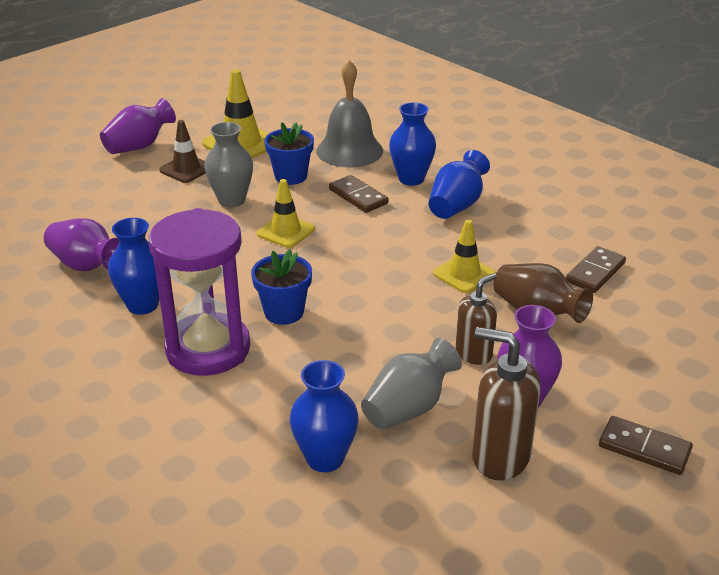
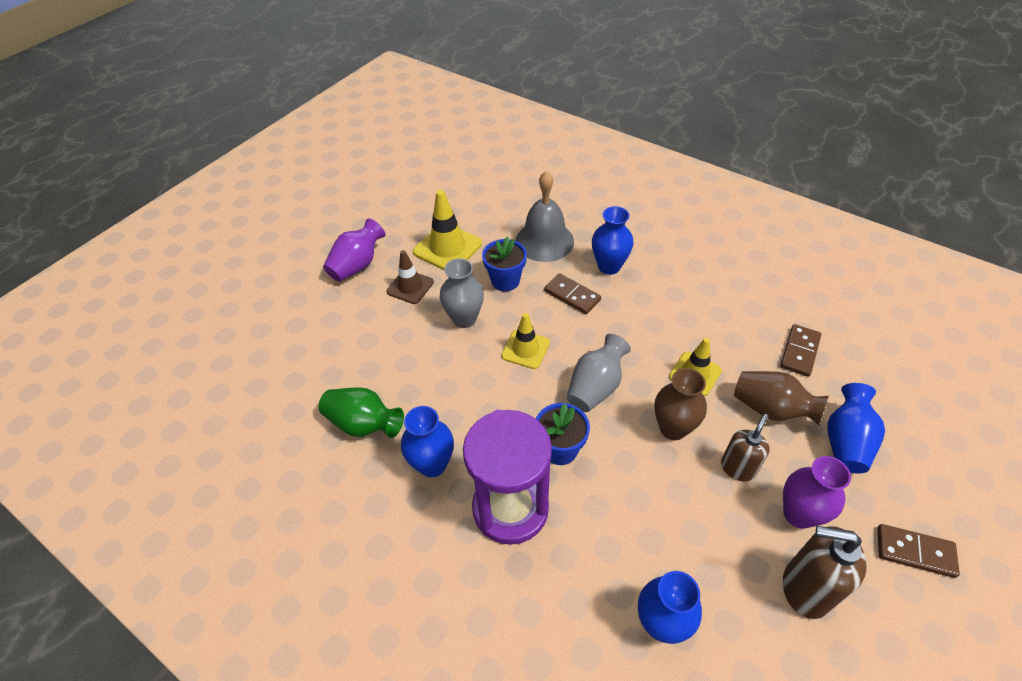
camera: 10 degrees left, 15 degrees up
(87, 265) = (363, 424): purple vase -> green vase
(408, 408) = (708, 545): grey vase -> grey vase (595, 387)
(416, 313) = (673, 428): none -> brown vase
(456, 205) = (658, 292): blue vase -> blue vase (846, 442)

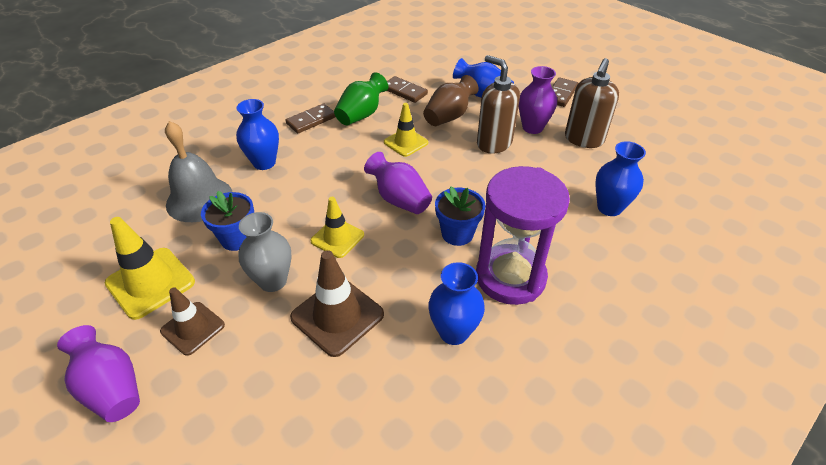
camera: 80 degrees left, 5 degrees down
(363, 424) = (386, 395): green vase -> green vase (361, 114)
(436, 372) = (337, 316): none -> brown traffic cone
(572, 295) = (286, 193): brown domino -> brown domino (311, 120)
(595, 387) = (399, 199): grey vase -> purple vase
(673, 428) = (453, 165): brown vase -> none
(738, 468) = (494, 143): brown soap dispenser -> brown soap dispenser, size x1.53

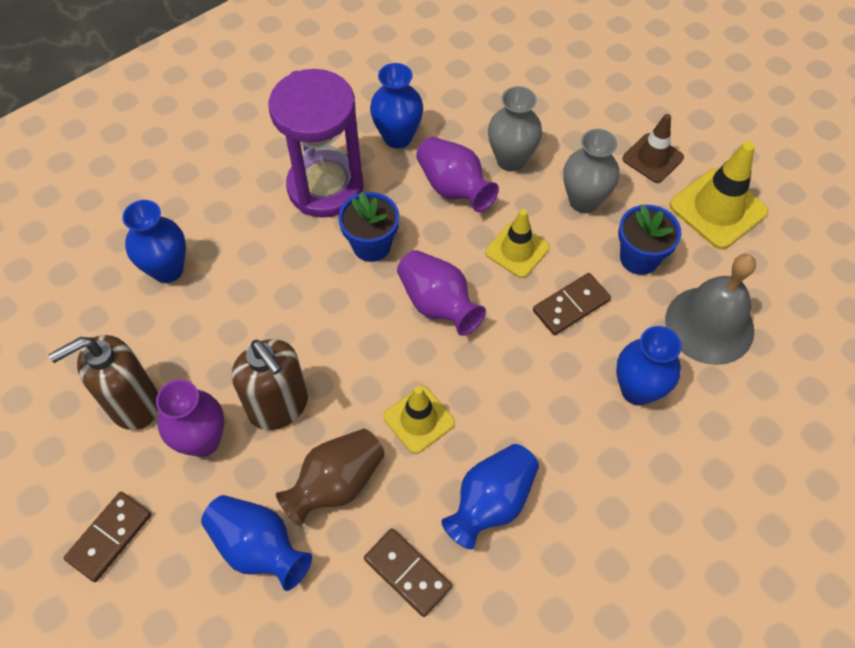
camera: 175 degrees left, 15 degrees up
(111, 388) = (704, 113): purple vase -> purple vase (454, 188)
(311, 120) = (579, 492): brown domino -> brown domino (571, 306)
(337, 316) = (511, 160): brown traffic cone -> grey vase
(361, 114) = (491, 502): green vase -> blue vase
(583, 139) = (133, 404): brown soap dispenser -> brown soap dispenser turned 150 degrees counterclockwise

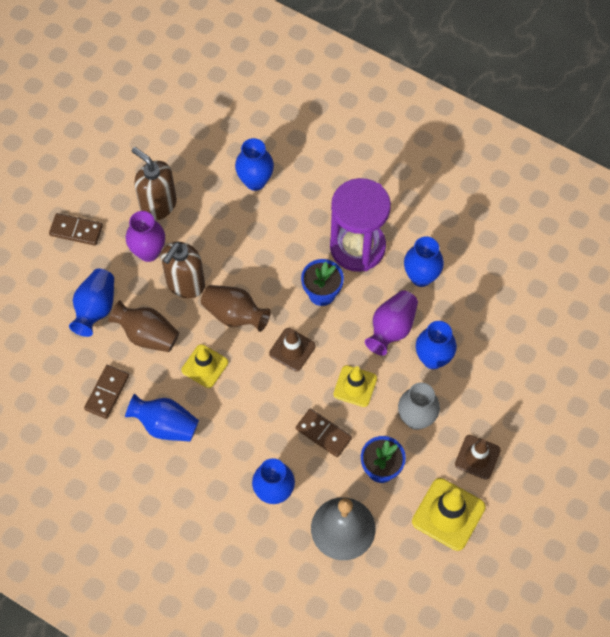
camera: 70 degrees right, 5 degrees up
(356, 357) = (234, 315): none -> brown vase
(438, 304) = (292, 349): purple vase -> brown traffic cone
(511, 160) = (433, 359): grey vase -> blue vase

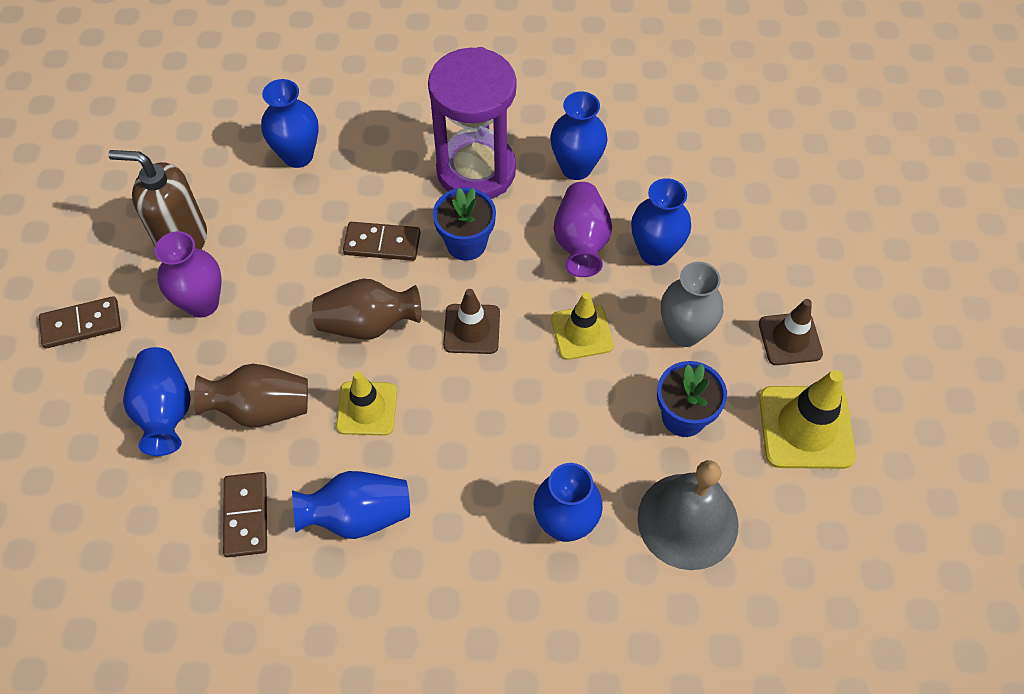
camera: 30 degrees left, 5 degrees down
(185, 284) = (277, 318): brown soap dispenser -> none
(323, 434) = (580, 412): brown domino -> brown domino (382, 243)

